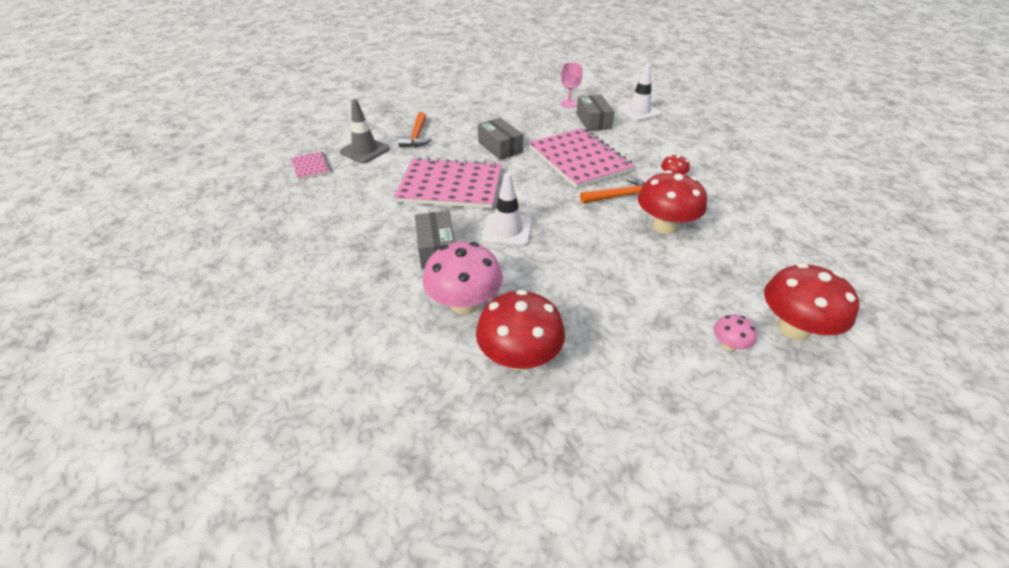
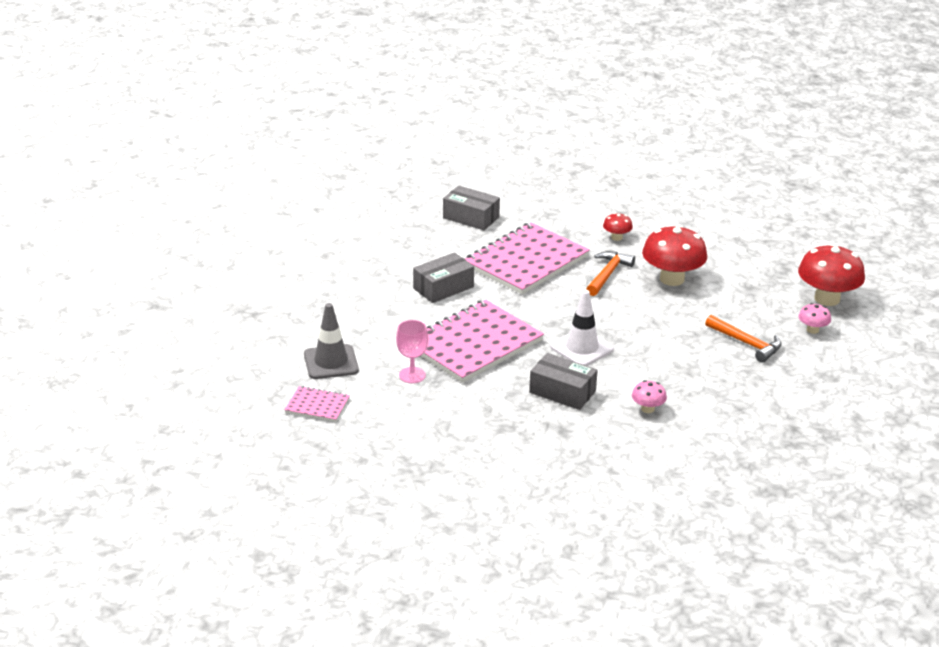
camera: 50 degrees left, 10 degrees down
(417, 136) = (347, 321): orange hammer -> orange hammer (747, 343)
(464, 303) = (647, 409): pink mushroom -> pink mushroom, size x0.48
(500, 147) = (443, 288): grey box -> grey box turned 45 degrees counterclockwise
(519, 357) = (730, 412): red mushroom -> none
(568, 103) = (415, 210): pink goblet -> pink goblet (412, 375)
(579, 160) = (526, 261): pink notebook -> pink notebook turned 60 degrees counterclockwise
(639, 111) = (490, 186): white traffic cone -> none

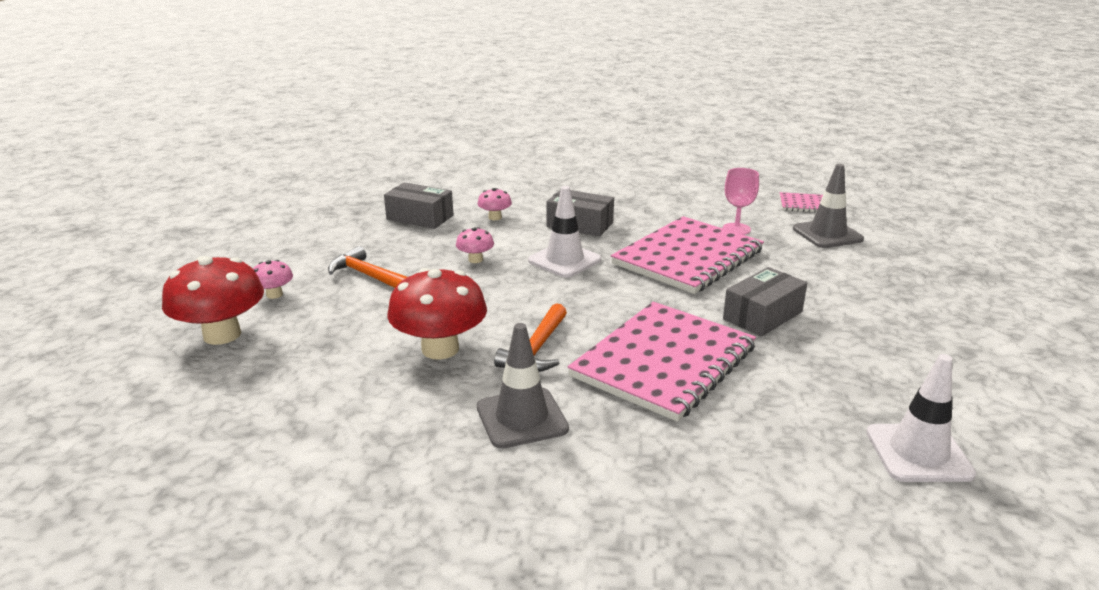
camera: 175 degrees right, 5 degrees down
(411, 209) = (918, 453): none -> white traffic cone
(471, 217) = (796, 442): grey box -> grey box (420, 217)
(616, 237) = (521, 418): red mushroom -> grey traffic cone
(659, 354) = (475, 259): none -> pink mushroom

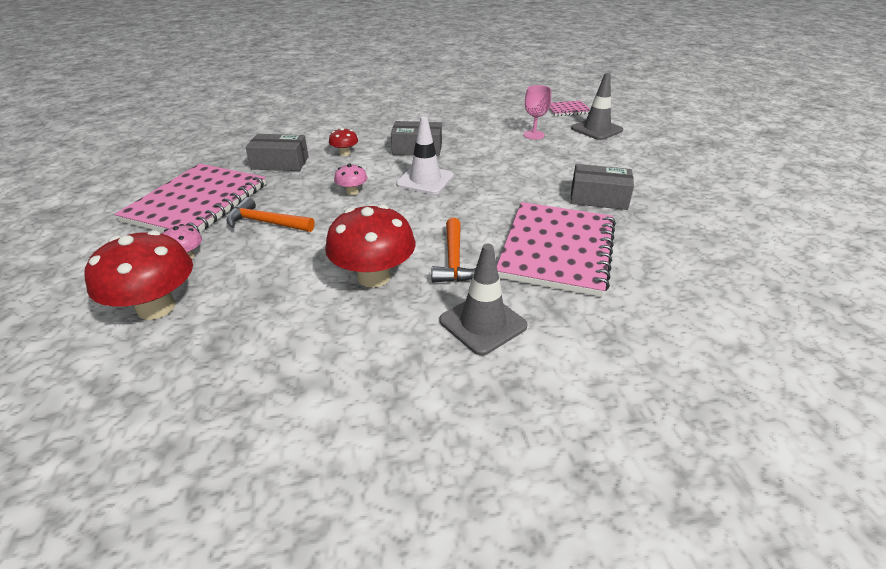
camera: 20 degrees left, 10 degrees up
(495, 217) = (345, 153): pink mushroom -> red mushroom
(688, 257) = (515, 162): pink notebook -> pink notebook (197, 202)
(762, 315) = (598, 198): grey box -> grey box turned 75 degrees clockwise
(918, 453) = (771, 281): white traffic cone -> none

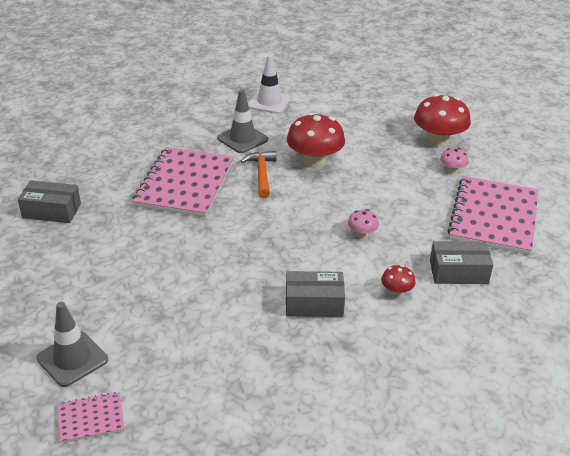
camera: 175 degrees right, 0 degrees up
(266, 222) = (417, 199): orange hammer -> none
(425, 180) = (295, 252): white traffic cone -> white traffic cone (269, 102)
(533, 135) = (165, 341): pink goblet -> none
(598, 198) = (129, 235): grey box -> grey box (52, 211)

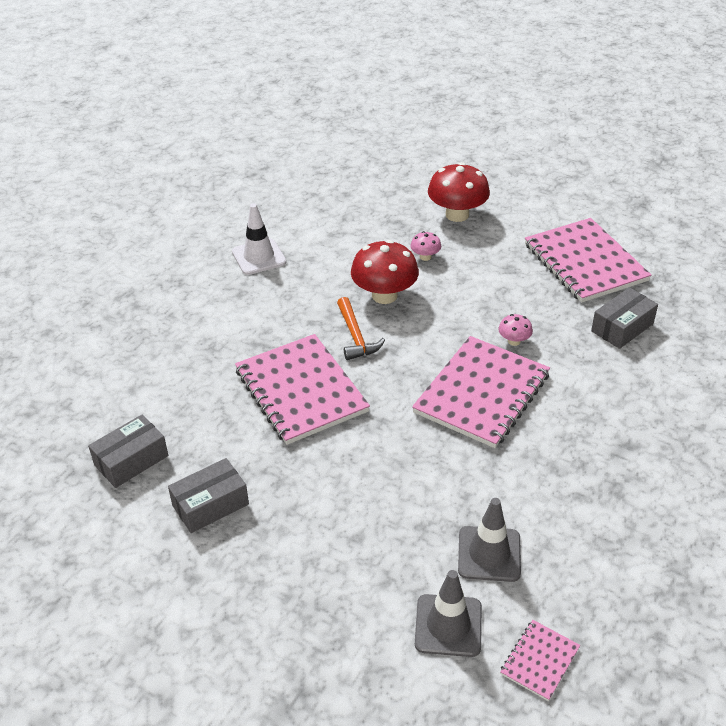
camera: 40 degrees left, 5 degrees up
(242, 139) = (288, 311): grey traffic cone -> grey traffic cone (489, 554)
(261, 174) = (356, 336): orange hammer -> orange hammer turned 150 degrees counterclockwise
(291, 251) = (481, 393): none -> pink notebook
(314, 303) = (561, 428): grey box -> grey box (131, 460)
(396, 292) = (604, 375): red mushroom -> none
(452, 170) = (503, 237): pink mushroom -> pink mushroom (425, 257)

